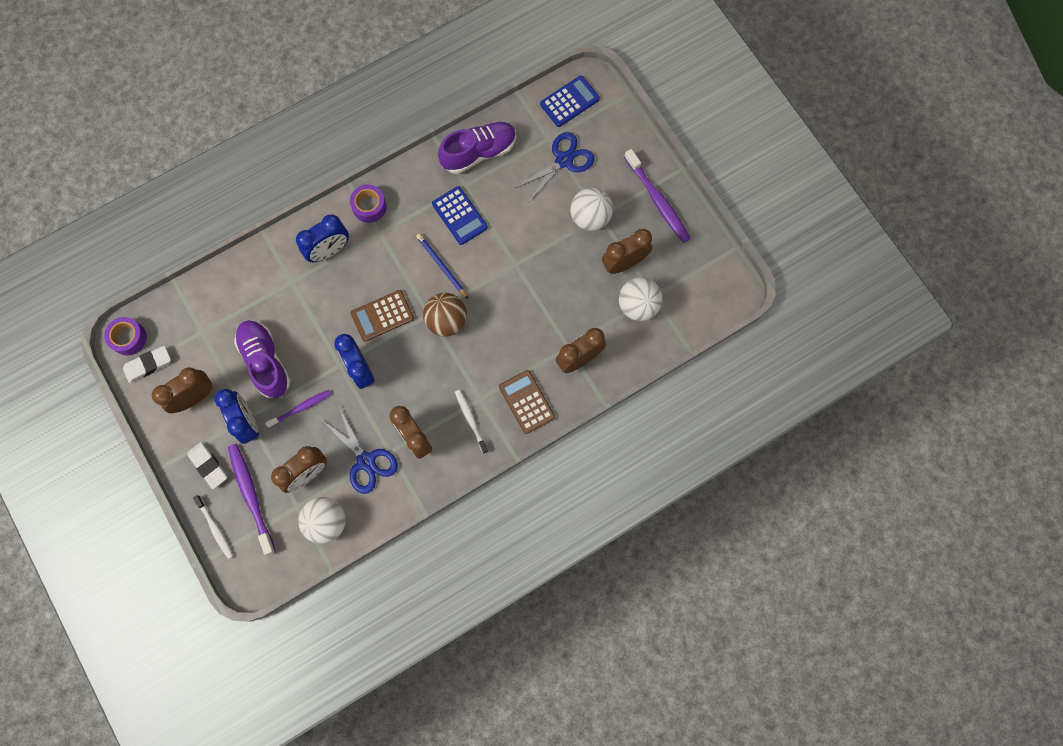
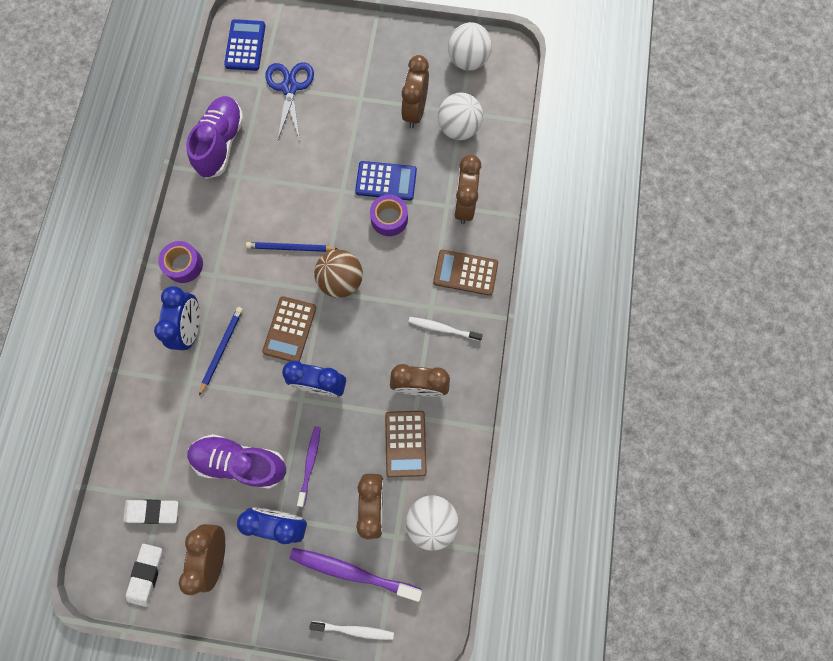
camera: 50 degrees left, 0 degrees up
(129, 338) = (104, 573): purple tape -> purple tape (389, 219)
(208, 465) = (290, 590): white eraser -> white eraser (152, 511)
(331, 283) = (222, 349): none -> blue pencil
(366, 461) = (405, 443): blue scissors -> brown calculator
(459, 216) = (261, 200): blue calculator -> blue calculator (386, 181)
(590, 217) = (355, 106): white ball -> white ball (468, 61)
(657, 200) = (386, 49): purple toothbrush -> none

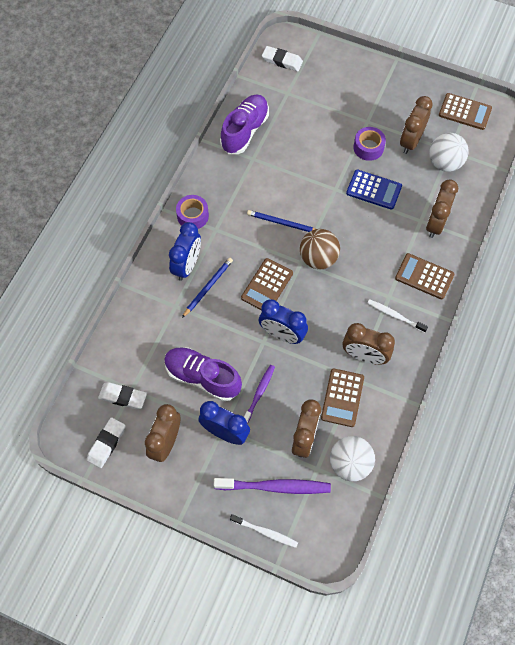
camera: 15 degrees right, 10 degrees down
(245, 45) = (282, 61): blue calculator -> white eraser
(289, 88) = (311, 100): blue scissors -> none
(352, 572) = (274, 487): purple toothbrush -> purple toothbrush turned 150 degrees clockwise
(389, 219) = (369, 219): purple tape -> purple tape (368, 147)
(468, 61) = (465, 112): white ball -> brown calculator

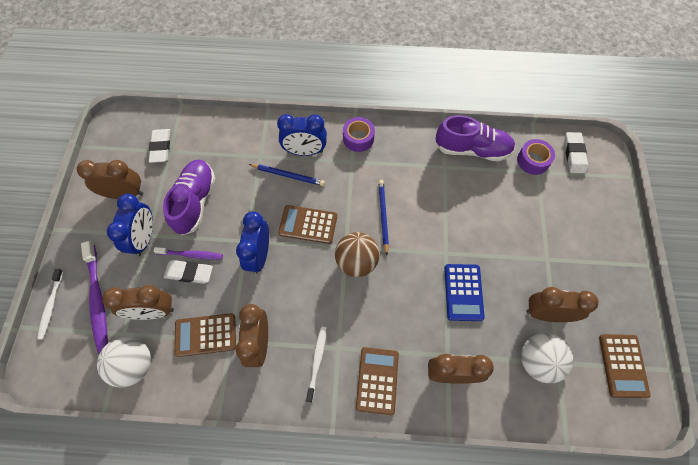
camera: 70 degrees right, 0 degrees up
(106, 443) = (115, 151): white eraser -> white eraser (189, 273)
(368, 147) = (514, 270): purple tape -> purple tape (533, 160)

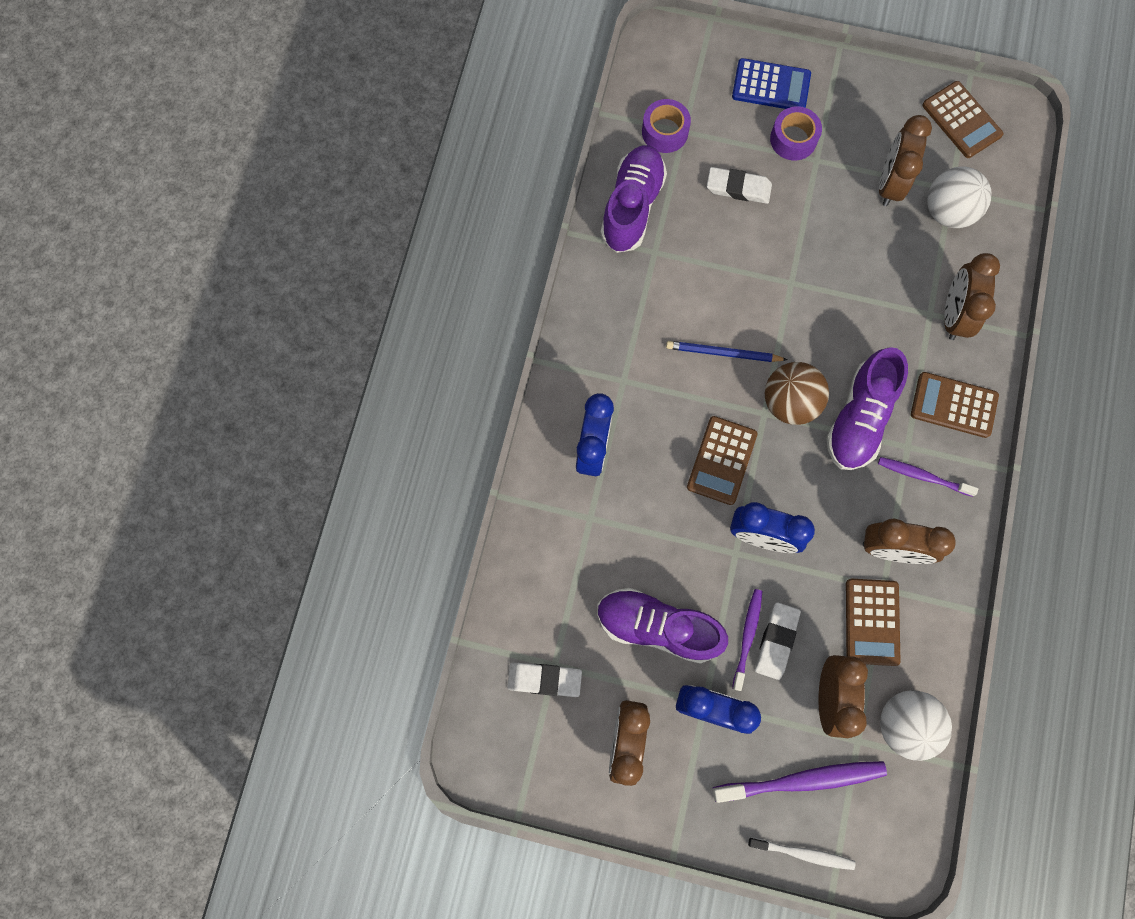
camera: 80 degrees left, 10 degrees up
(288, 175) = (633, 478): blue pencil -> none
(317, 362) = (923, 476): white toothbrush -> purple toothbrush
(354, 310) = (859, 418): none -> purple shoe
(358, 138) = (583, 364): purple tape -> purple tape (793, 139)
(463, 292) = (850, 274): blue calculator -> blue calculator (771, 86)
(574, 154) = (664, 76): white eraser -> white eraser (738, 188)
(623, 365) = (961, 120): brown calculator -> brown calculator turned 45 degrees clockwise

